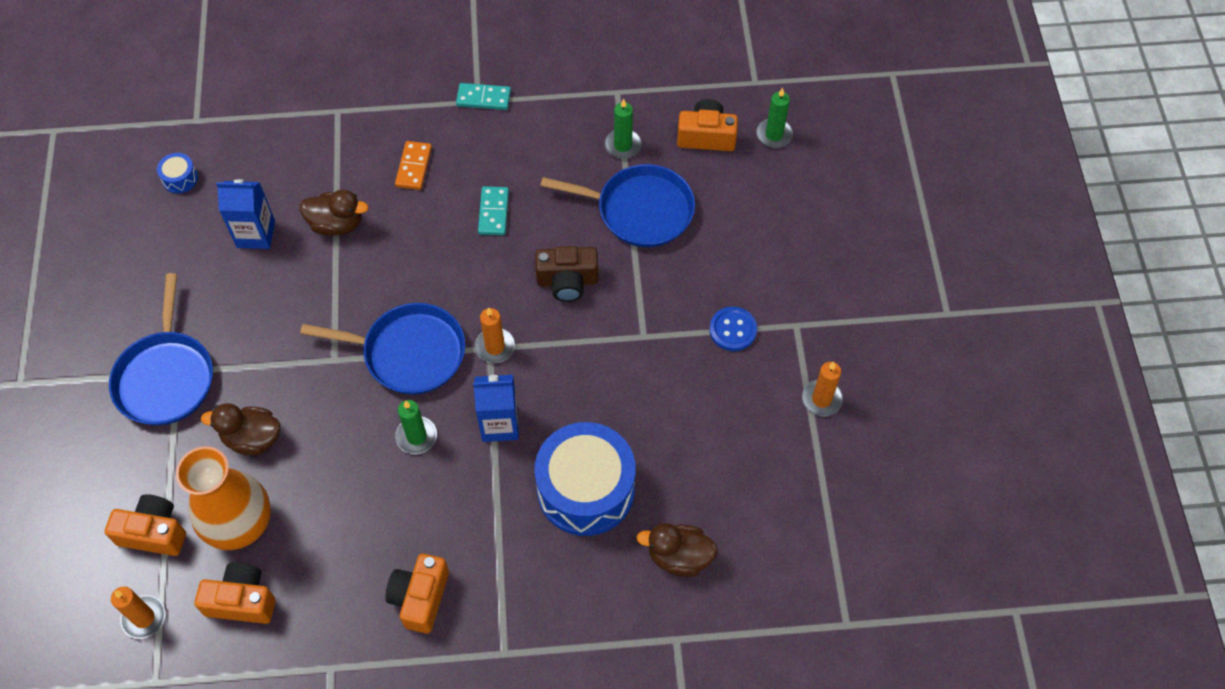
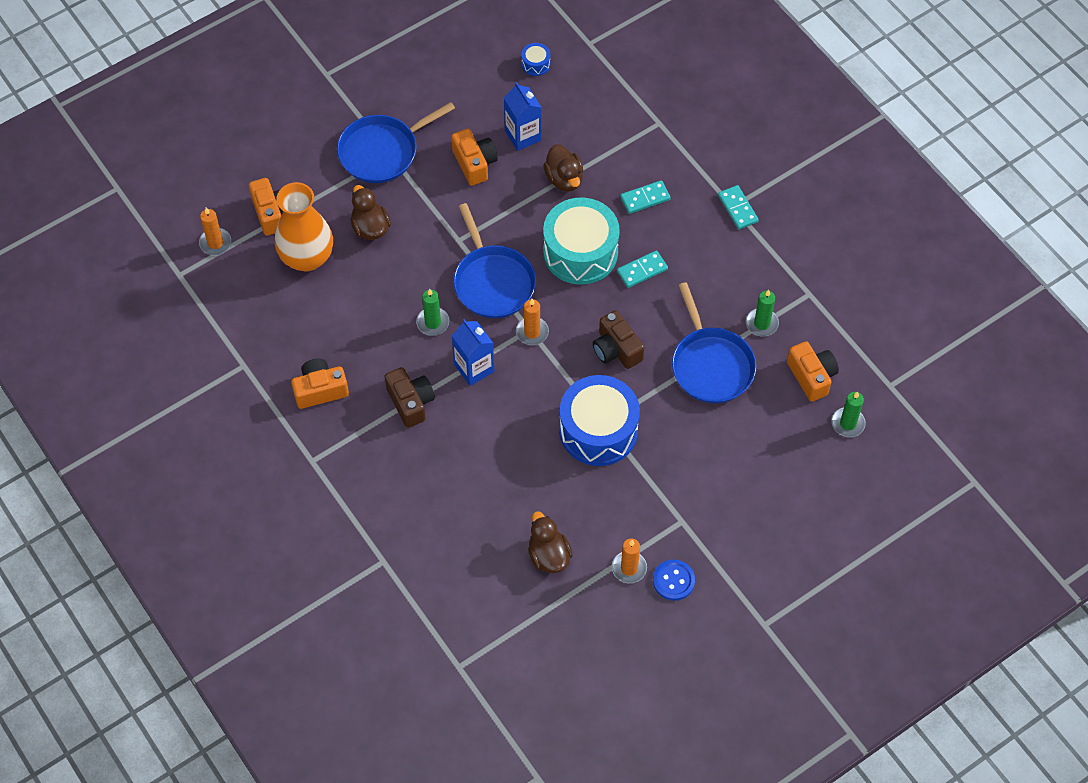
camera: 60 degrees right, 0 degrees up
(242, 600) = (258, 289): orange camera -> orange camera (474, 163)
(414, 167) = (645, 198): orange domino -> turquoise domino
(433, 254) = (580, 252): none -> turquoise drum
(499, 509) = (410, 402): none -> brown camera
(586, 489) = (458, 448): blue drum -> blue drum (598, 430)
(679, 557) = (444, 533): brown duck -> brown duck (548, 555)
(733, 330) = (648, 479): blue button -> blue button (673, 581)

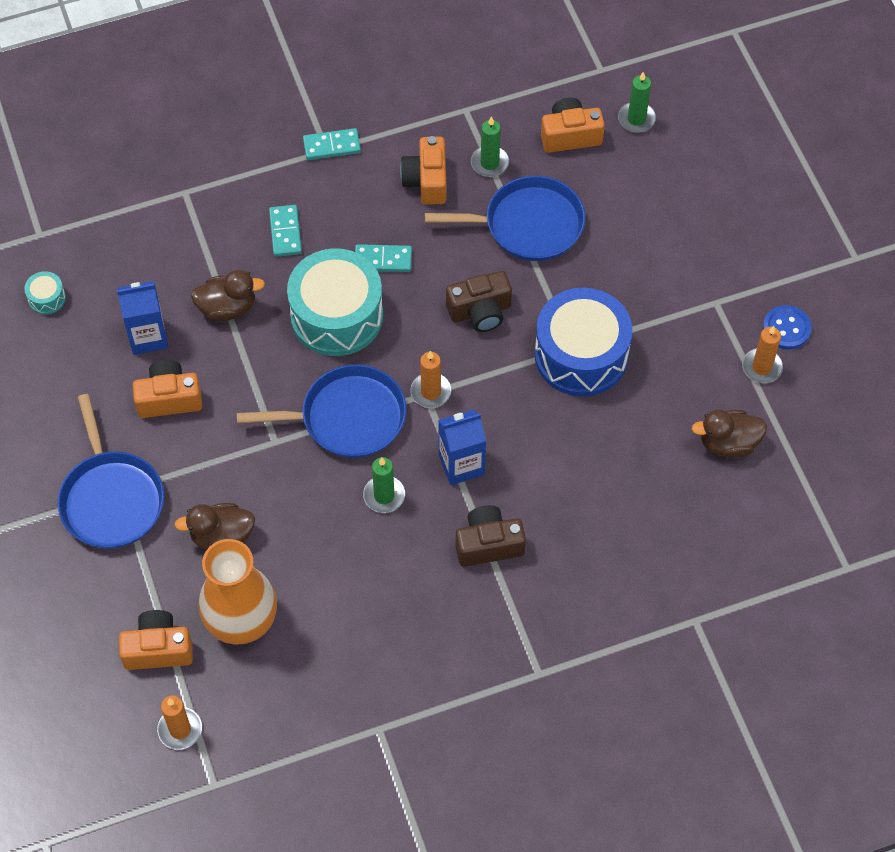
camera: 75 degrees left, 0 degrees up
(320, 390) = (442, 644): orange camera -> orange camera (426, 181)
(535, 64) = (47, 298): blue drum -> turquoise drum
(642, 270) = (383, 260): turquoise domino -> turquoise domino turned 75 degrees counterclockwise

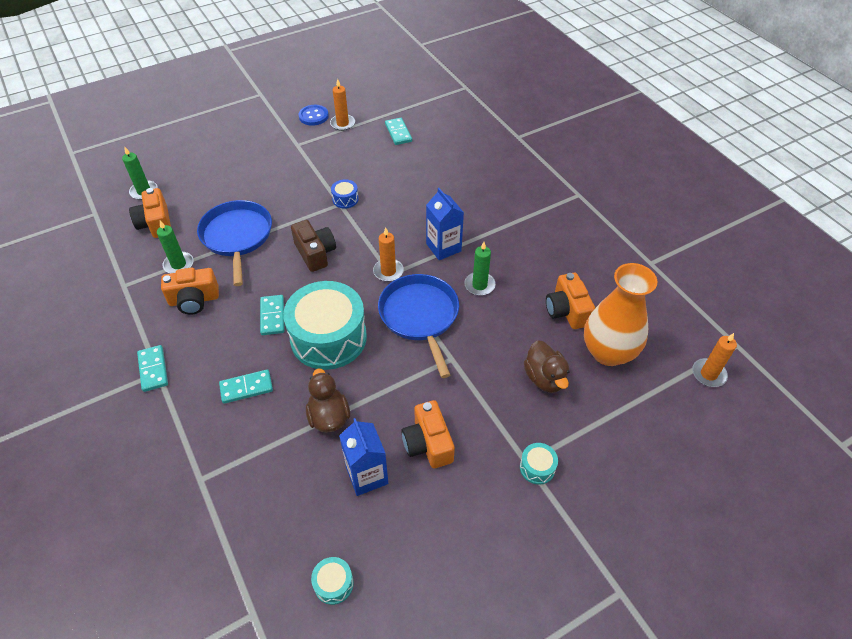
camera: 100 degrees left, 10 degrees down
(111, 499) = (537, 468): blue pan -> turquoise drum
(158, 649) = (654, 402): orange camera -> orange camera (567, 311)
(488, 544) = (499, 227): brown camera -> none
(581, 355) = (345, 199): blue drum -> blue drum, size x0.40
(728, 443) = (398, 133): brown duck -> turquoise domino

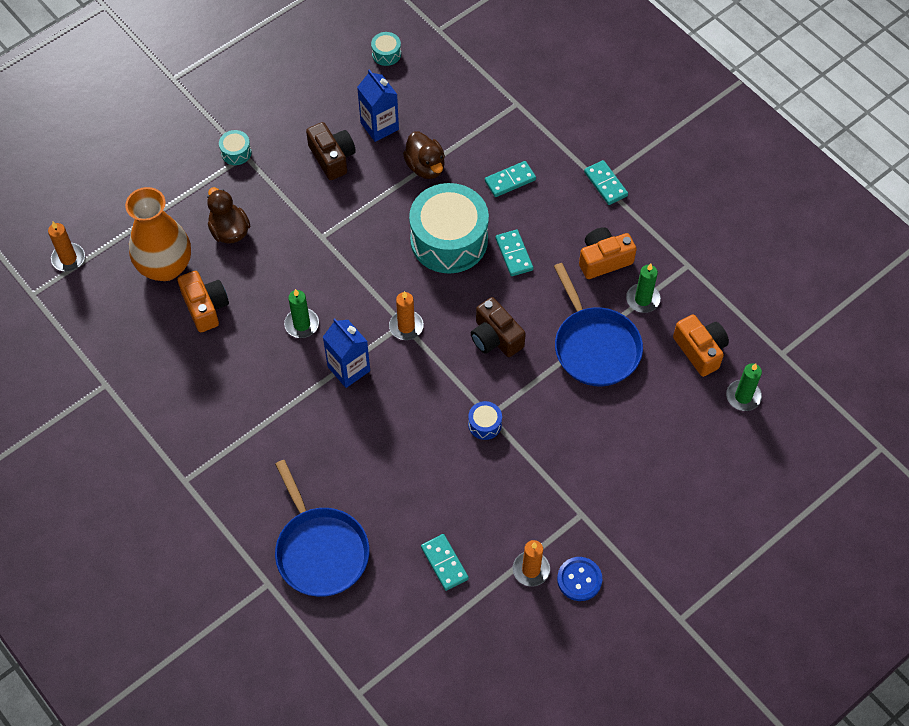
camera: 170 degrees right, 10 degrees up
(420, 316) = (361, 277): blue pan -> blue pan (320, 550)
(428, 443) = (332, 158): orange camera -> brown camera

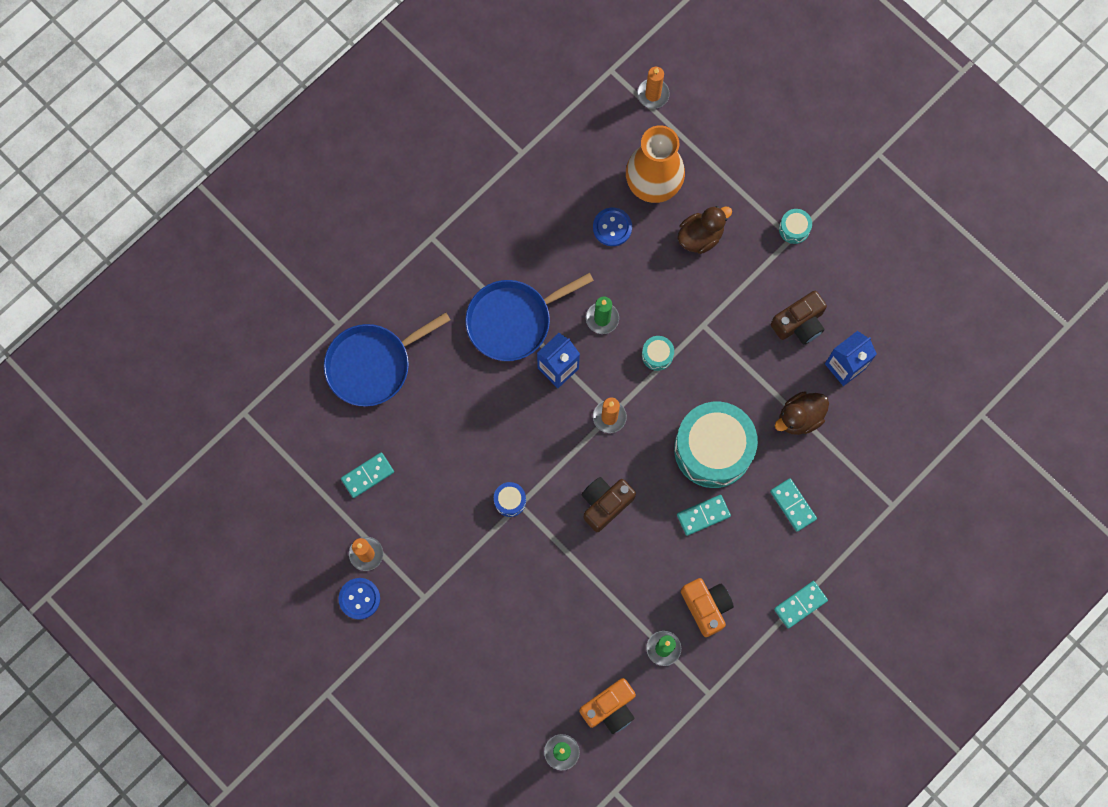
camera: 85 degrees right, 15 degrees up
(205, 307) = (612, 227): orange camera -> blue button
(386, 54) = (940, 363): turquoise drum -> turquoise drum (657, 355)
(595, 347) = (604, 602): blue pan -> blue pan (513, 321)

